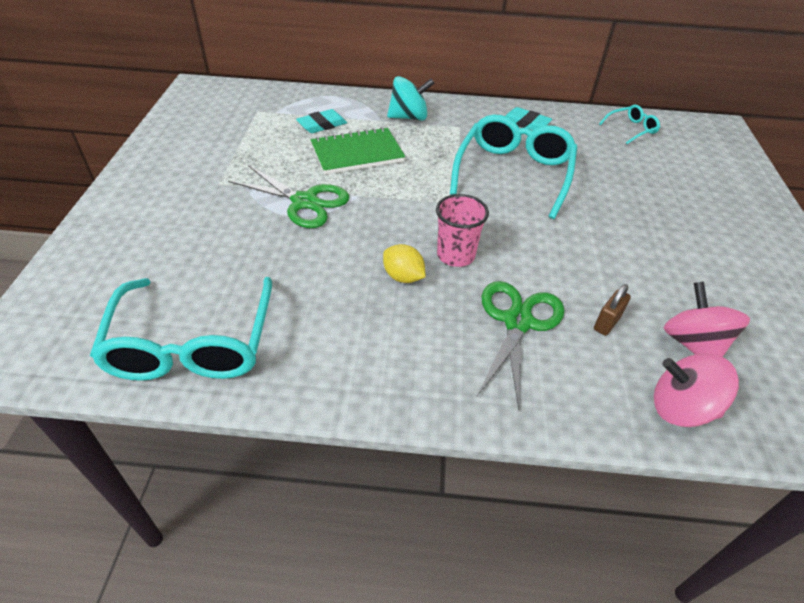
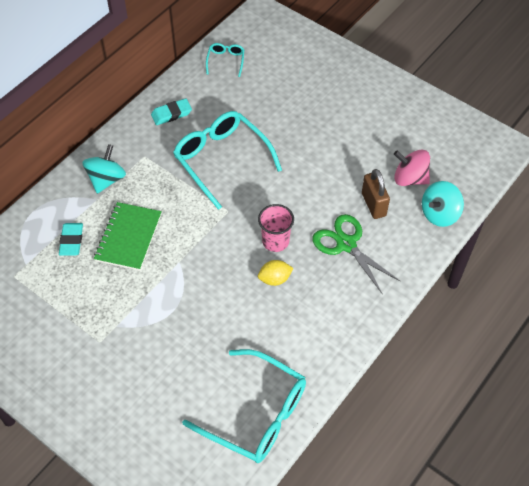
camera: 55 degrees left, 10 degrees up
(304, 202) = (162, 297): green scissors -> none
(606, 323) = (373, 204): brown padlock -> brown padlock, size x1.58
(680, 408) = (439, 214): pink spinning top -> turquoise spinning top

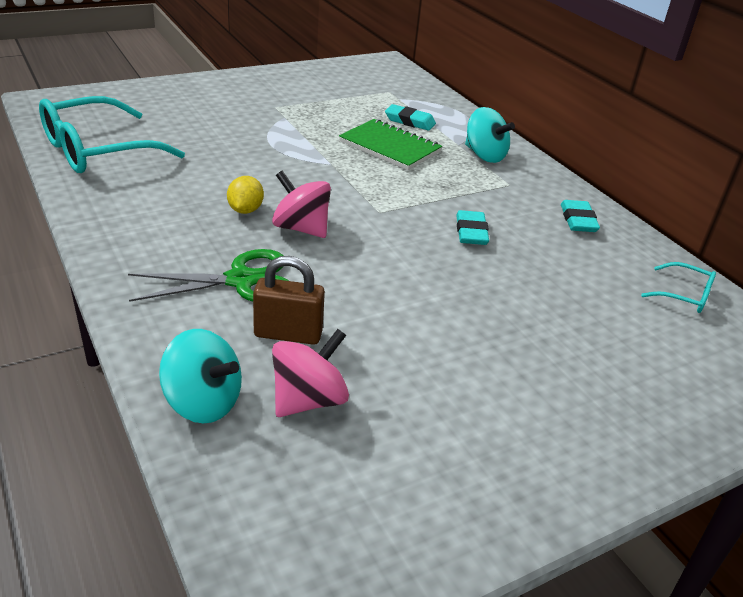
camera: 110 degrees right, 20 degrees down
(221, 160) = (471, 232): turquoise glasses -> turquoise eraser
(275, 241) = (301, 228): pink cup -> pink spinning top
(439, 214) = (203, 402): turquoise spinning top -> turquoise spinning top turned 135 degrees clockwise

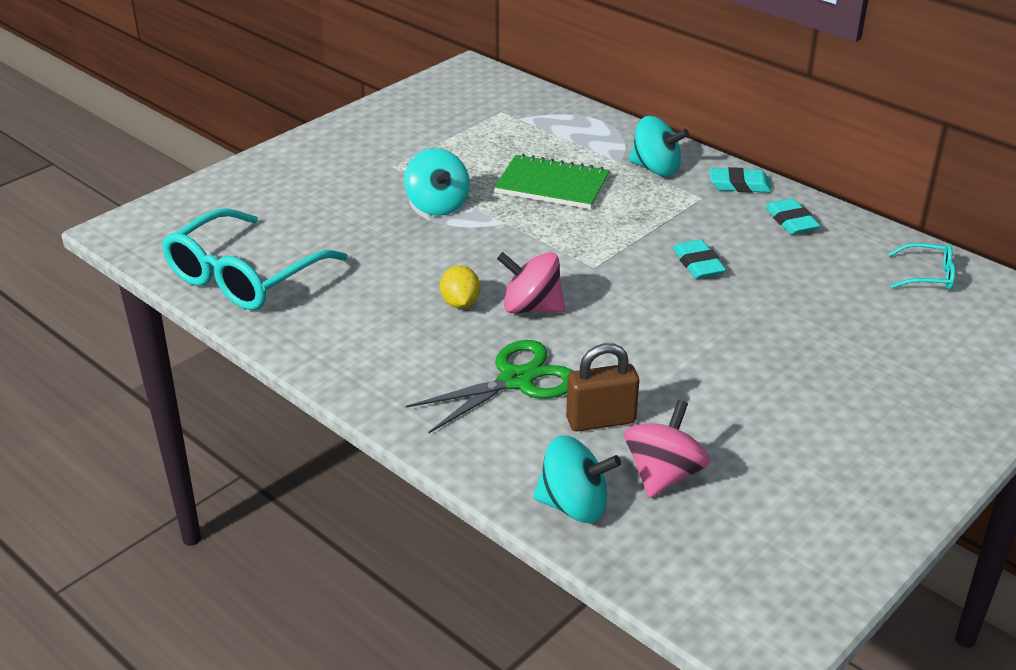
camera: 15 degrees left, 0 degrees up
(287, 139) = (437, 205): none -> turquoise spinning top
(410, 121) = (551, 146): turquoise eraser -> turquoise eraser (739, 185)

